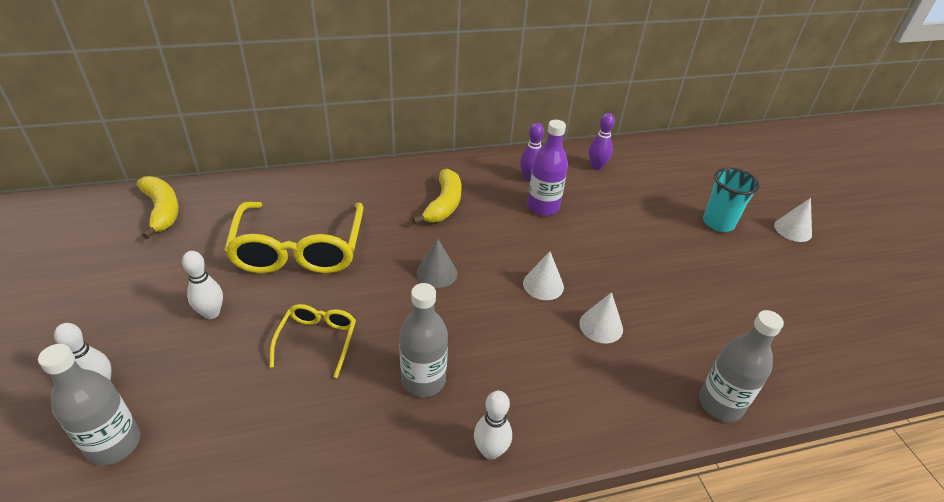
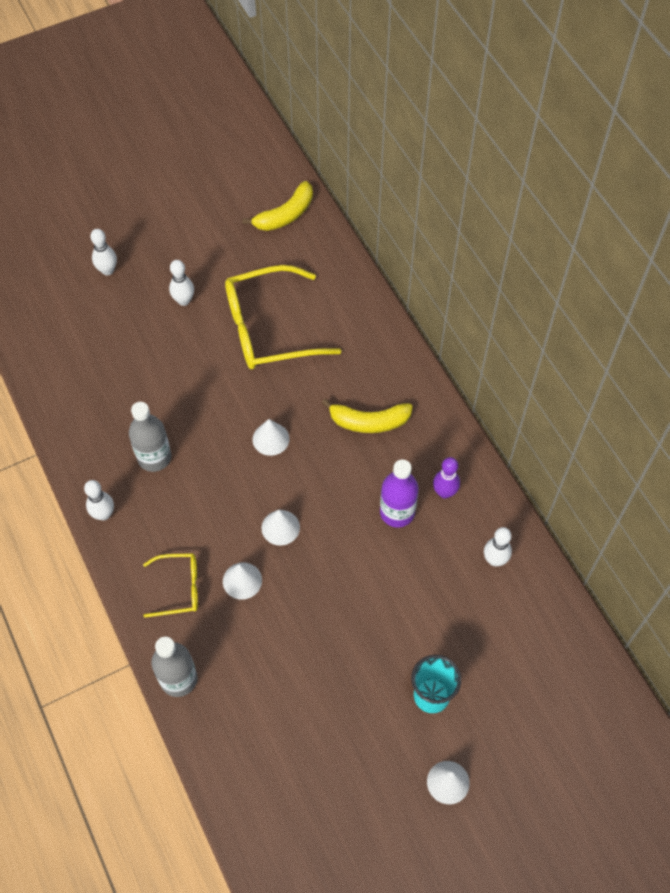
camera: 80 degrees right, 20 degrees up
(114, 444) = (69, 300): grey bottle -> none
(317, 340) = (175, 377): yellow glasses -> yellow glasses (179, 588)
(437, 273) = (271, 439): grey cone -> white cone
(596, 167) = (494, 560): purple bowling pin -> white bowling pin

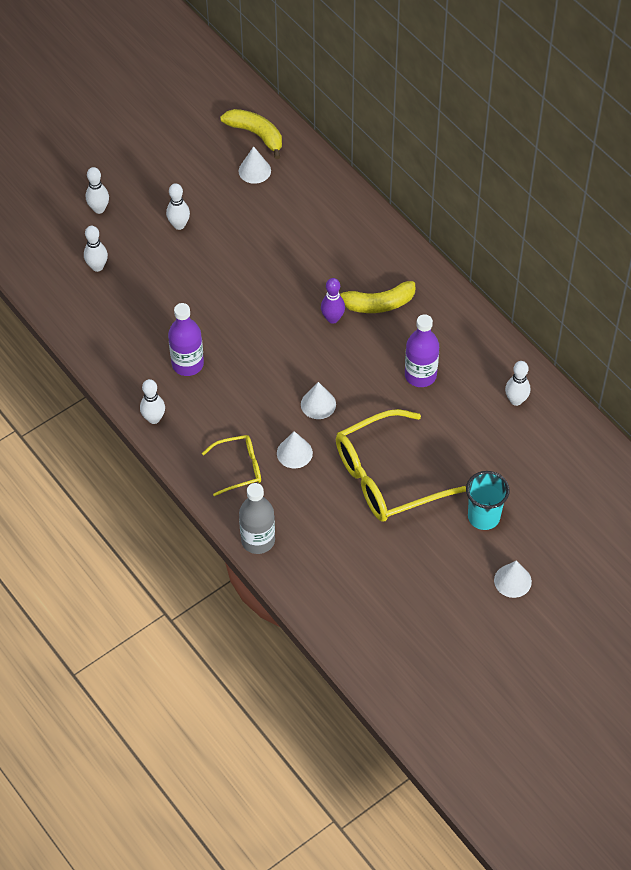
camera: 10 degrees left, 5 degrees down
(89, 333) = (97, 267): none -> white bowling pin
(154, 457) = (187, 364): grey bottle -> purple bottle
(268, 329) = (265, 238): yellow glasses -> yellow glasses (386, 477)
(271, 439) = (291, 332): white cone -> white cone (254, 170)
(285, 215) = (256, 134): yellow banana -> yellow banana turned 90 degrees counterclockwise
(444, 492) = (459, 352): purple bowling pin -> purple bowling pin (332, 318)

